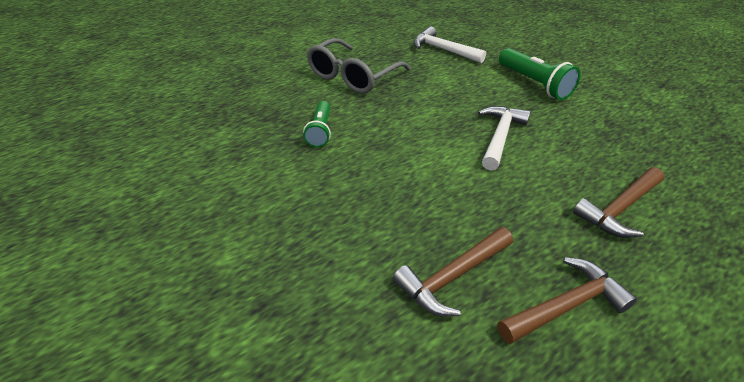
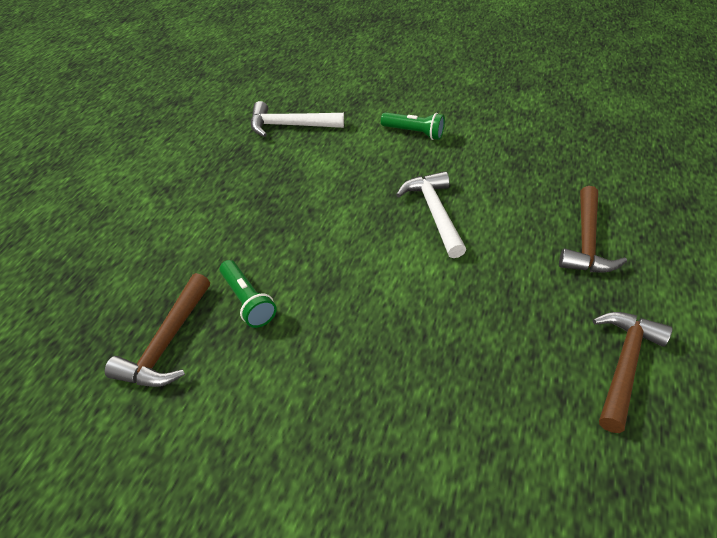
camera: 35 degrees left, 5 degrees up
(353, 76) = (218, 206): grey glasses -> none
(452, 277) = (522, 396): brown hammer -> brown hammer (167, 342)
(534, 84) = (414, 133): green flashlight -> green flashlight, size x0.65

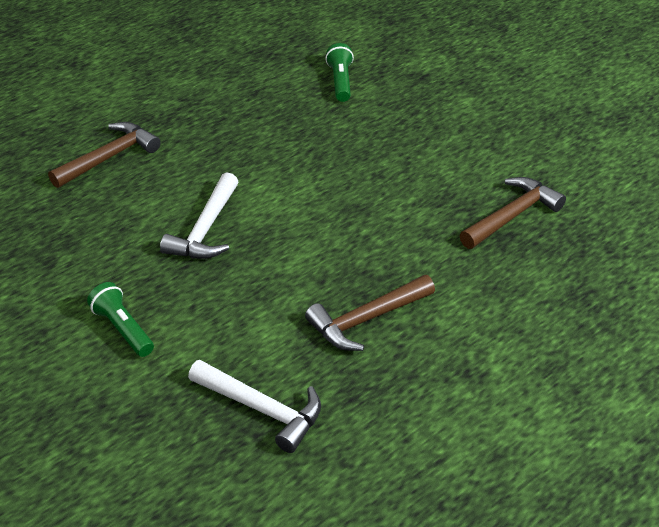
camera: 150 degrees left, 5 degrees down
(247, 301) = (432, 221): green flashlight -> green flashlight (340, 82)
(624, 365) = (196, 89): brown hammer -> brown hammer (367, 319)

